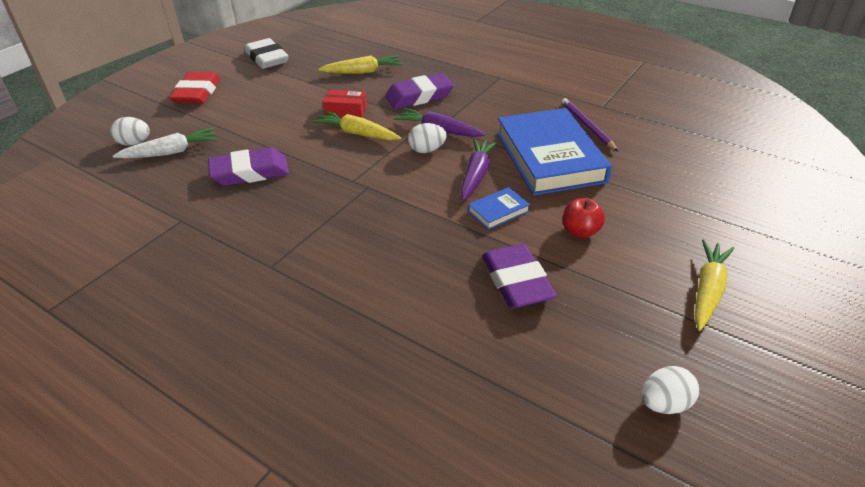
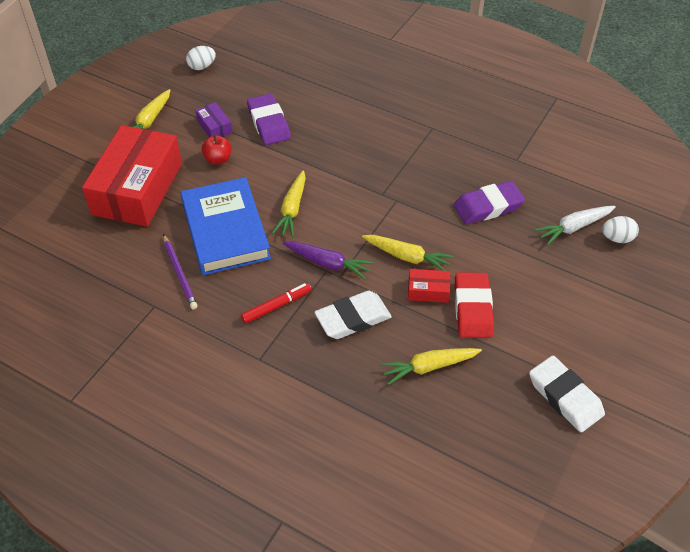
camera: 175 degrees right, 10 degrees up
(197, 93) = (608, 318): red eraser -> red eraser (472, 309)
(419, 96) = (353, 318): purple eraser -> white eraser
(427, 150) = (337, 237): white egg -> none
(476, 174) = (292, 209): purple carrot -> yellow carrot
(488, 104) = (276, 306): none -> red marker
(498, 211) = (276, 174): blue book -> none
(600, 278) = (214, 127): none -> purple box
(672, 199) = (137, 189): none -> red box

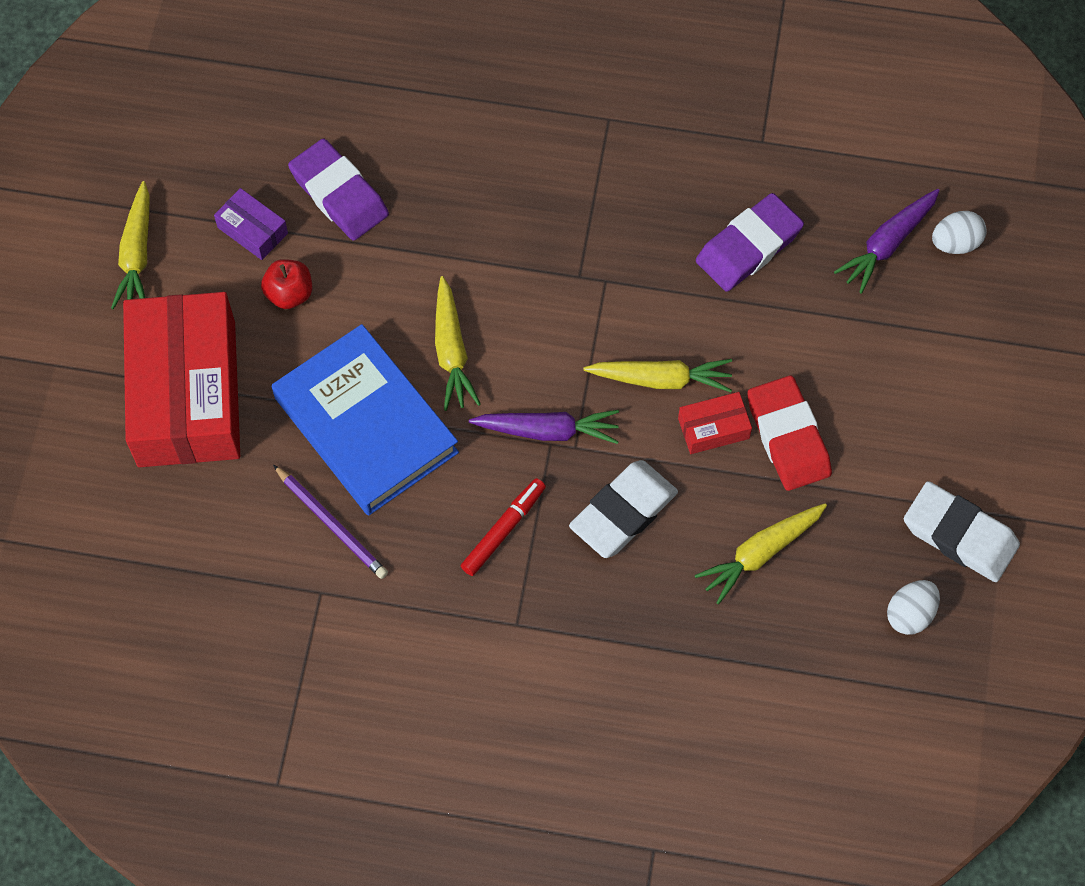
camera: 20 degrees left, 15 degrees up
(202, 67) = (169, 109): white egg -> white egg (910, 614)
(573, 227) = (887, 244): white carrot -> purple carrot

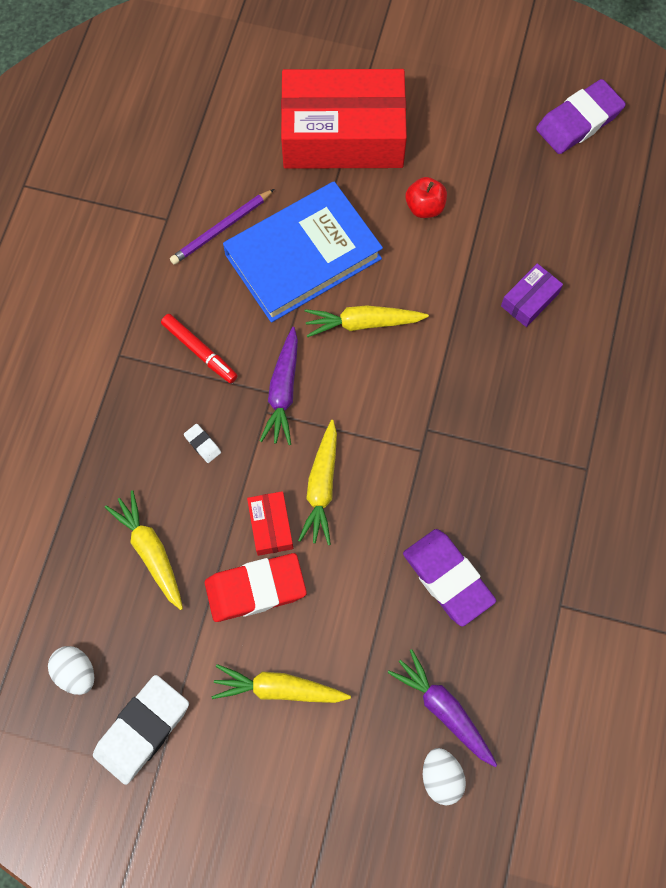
camera: 95 degrees right, 5 degrees up
(137, 255) = (466, 103): yellow carrot -> yellow carrot (278, 688)
(252, 230) = (484, 183): purple box -> purple box (529, 300)
(339, 194) = (516, 247): purple eraser -> purple eraser (578, 121)
(623, 512) = (202, 444): white eraser -> white eraser, size x0.42

